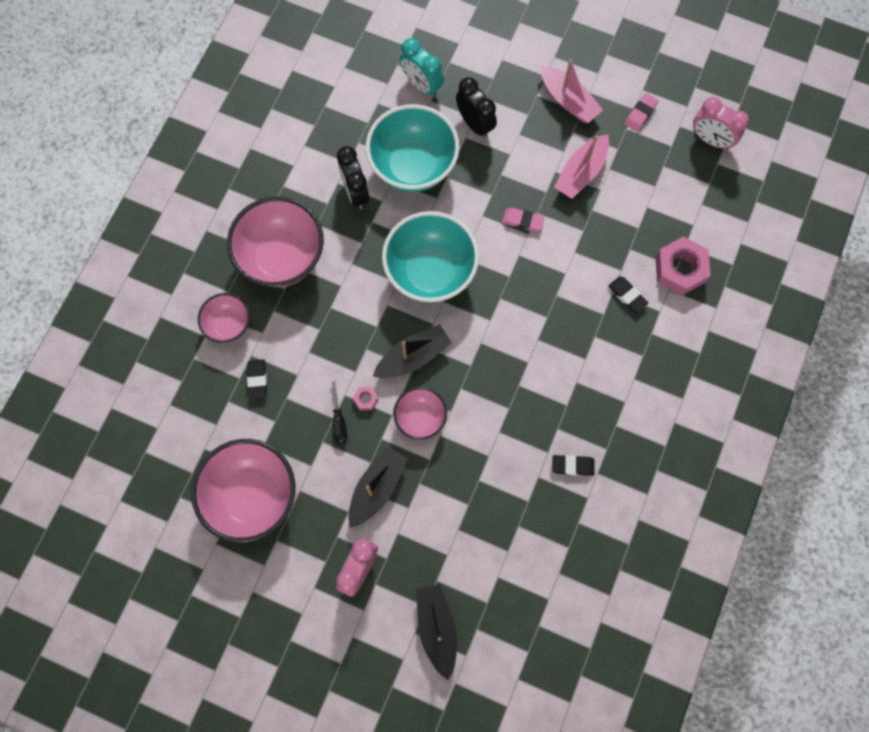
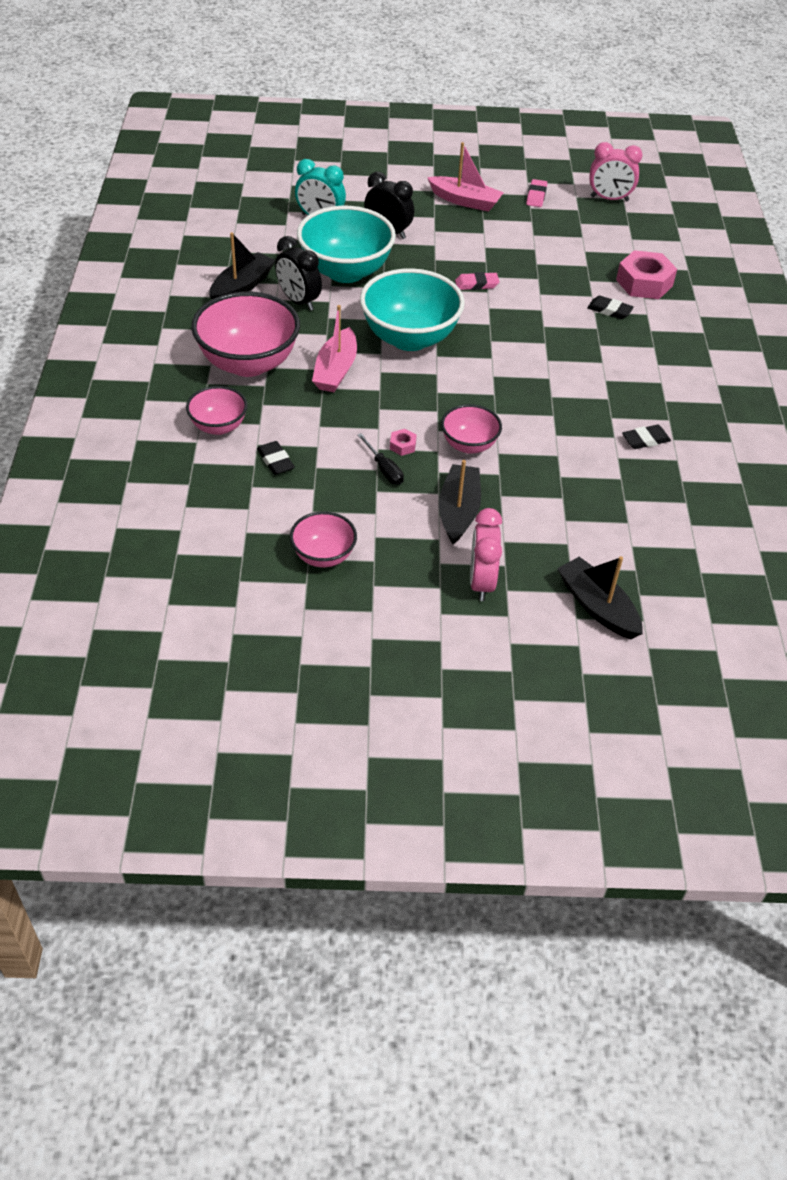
camera: 25 degrees left, 25 degrees down
(252, 496) = (323, 556): pink bowl -> pink bowl, size x0.54
(413, 357) = (432, 402): black boat -> black boat (242, 287)
(581, 173) = (509, 242): pink boat -> pink boat (335, 370)

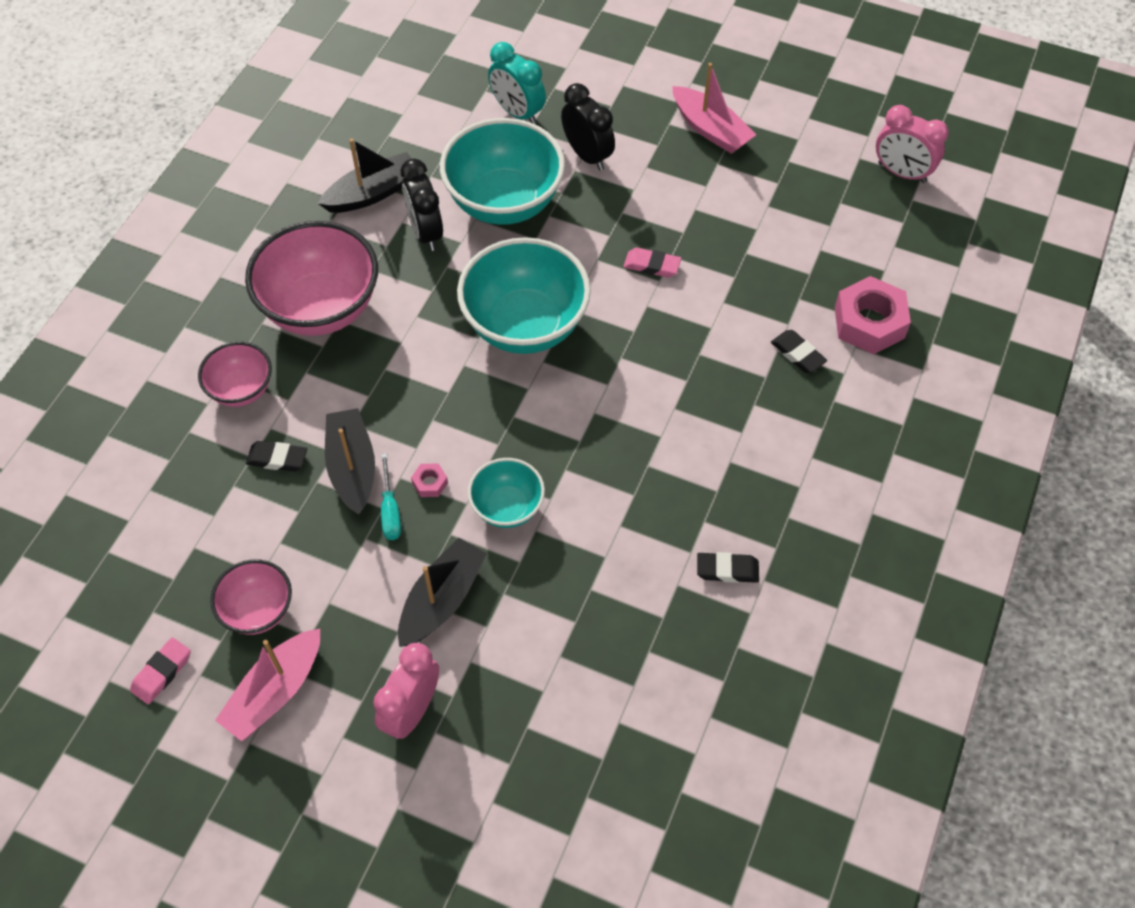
camera: 25 degrees right, 10 degrees up
(275, 461) = (277, 459): black eraser -> black eraser turned 75 degrees counterclockwise
(335, 370) = (413, 348): pink boat -> pink boat (275, 692)
(384, 469) = (390, 510): black screwdriver -> turquoise screwdriver
(469, 445) = (507, 507): pink bowl -> turquoise bowl
(536, 196) = (806, 144): pink eraser -> pink eraser (162, 672)
(597, 606) = (526, 795): black boat -> black boat (352, 467)

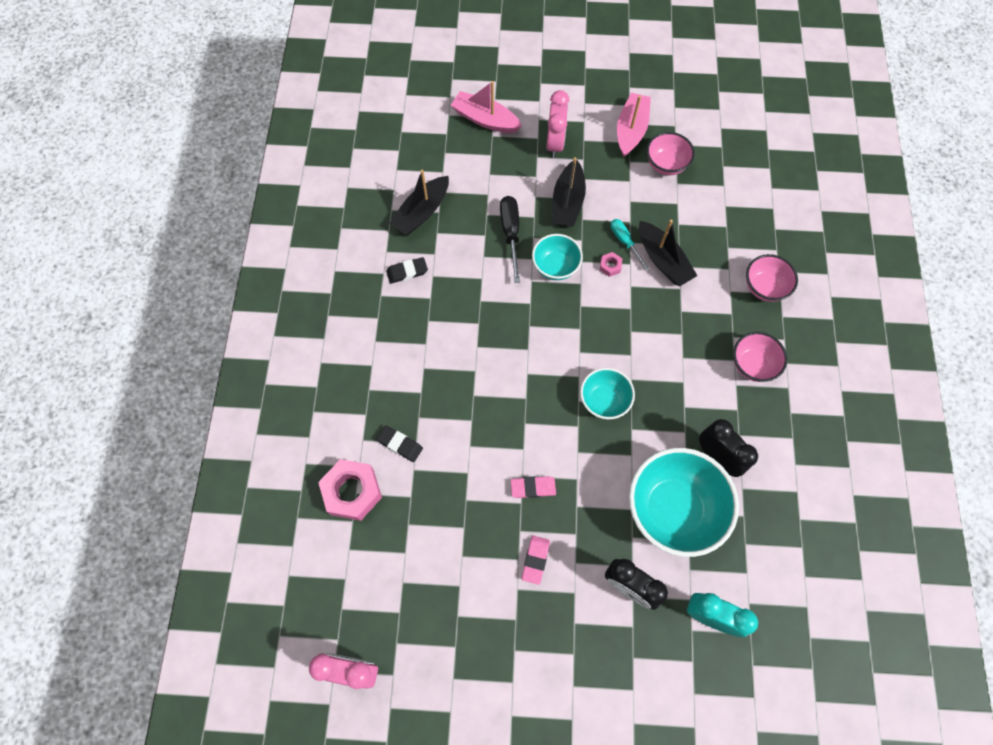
camera: 160 degrees right, 10 degrees up
(162, 672) = (695, 120): pink eraser -> pink eraser (535, 560)
(277, 459) = (711, 251): black eraser -> none
(321, 308) = (752, 365): pink bowl -> pink bowl, size x0.54
(373, 193) = (778, 481): black boat -> black boat (422, 212)
(525, 325) = (604, 400): turquoise bowl -> turquoise bowl, size x0.54
(551, 577) = (510, 234): none -> black screwdriver
(710, 129) = (534, 660): pink boat -> pink boat (485, 119)

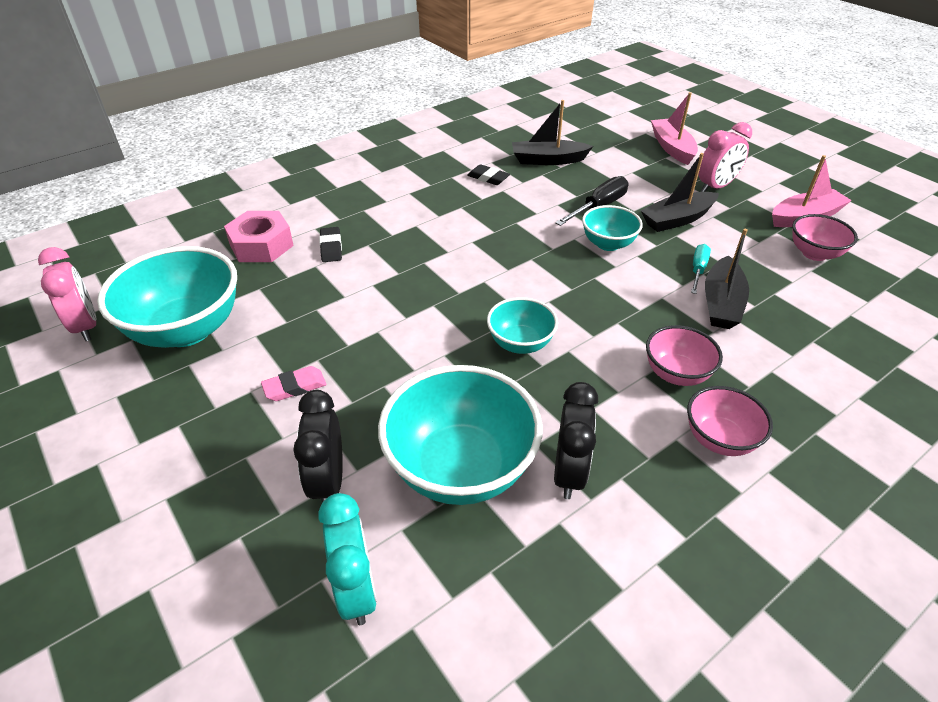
camera: 50 degrees right, 25 degrees down
(417, 599) = (186, 330): none -> turquoise bowl
(533, 488) = (372, 344): pink eraser -> none
(610, 266) = (660, 274): pink nut -> none
(764, 287) = (820, 396): pink bowl -> pink bowl (676, 374)

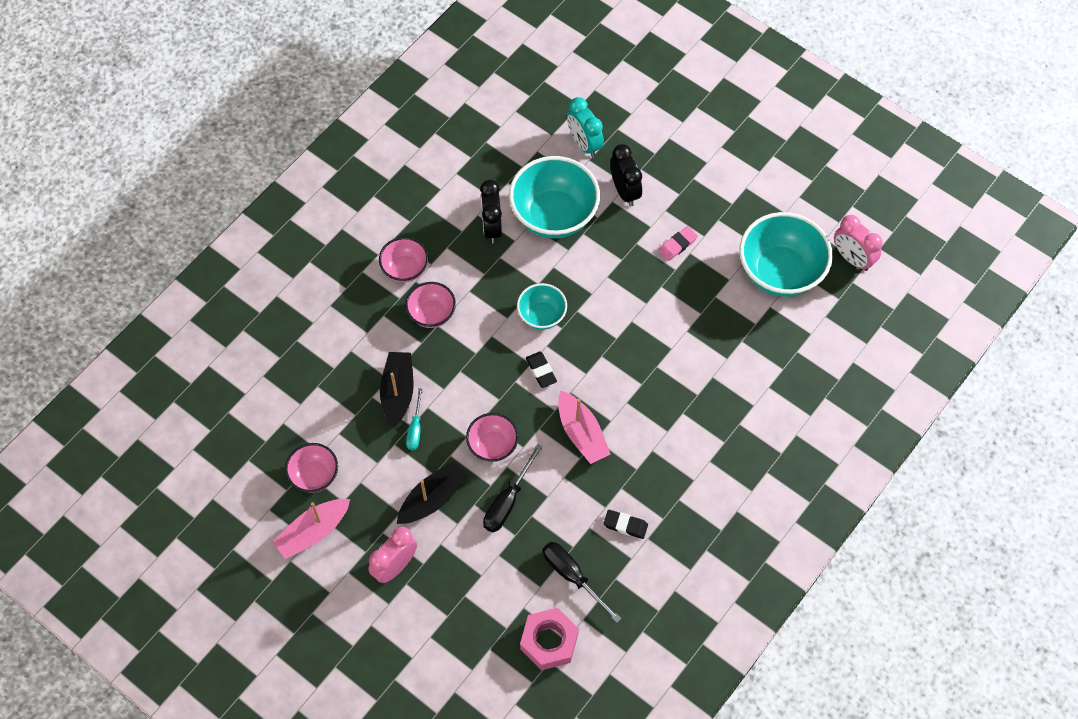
camera: 165 degrees right, 20 degrees up
(261, 245) = (785, 371): pink nut -> pink nut (549, 641)
(331, 247) = (725, 383): black eraser -> black eraser (541, 371)
(548, 160) = (572, 576): black boat -> black screwdriver
(608, 244) = (492, 446): turquoise bowl -> pink bowl
(672, 148) = (440, 639): pink boat -> pink boat (581, 433)

